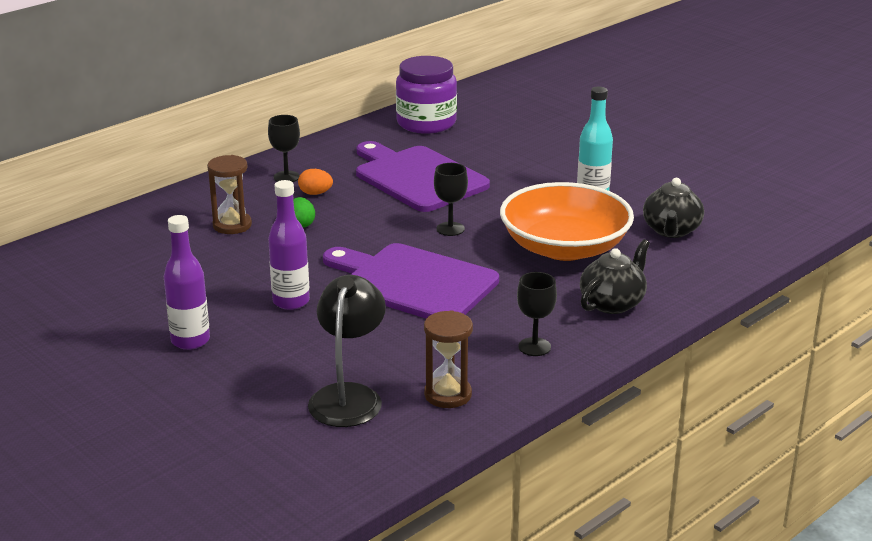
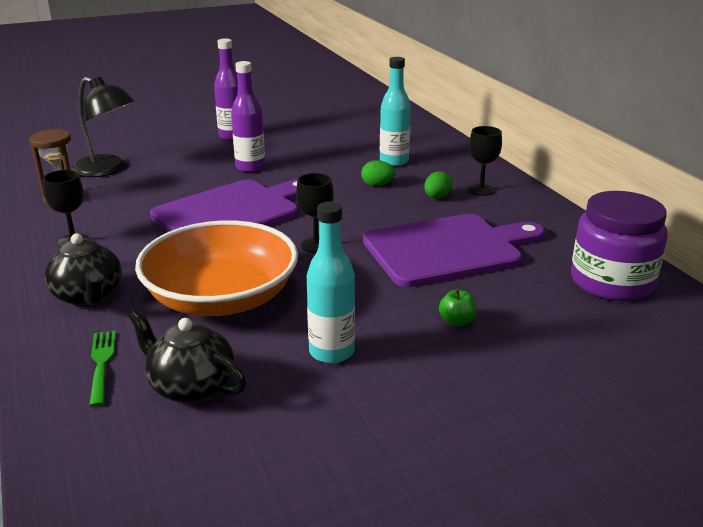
camera: 110 degrees right, 0 degrees up
(232, 225) = (394, 161): brown hourglass -> turquoise bottle
(315, 193) = (437, 197): orange egg -> green egg
(520, 164) = (457, 321): none -> green apple
(682, 267) = (102, 364): none -> green fork

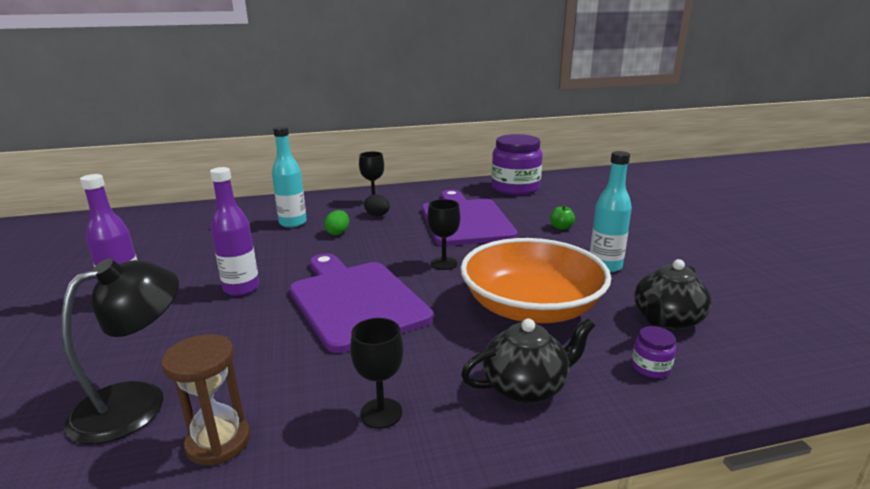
camera: 80 degrees left, 5 degrees down
(102, 364) = (651, 367): green fork -> purple jar
(437, 197) = (377, 215): green egg -> black egg

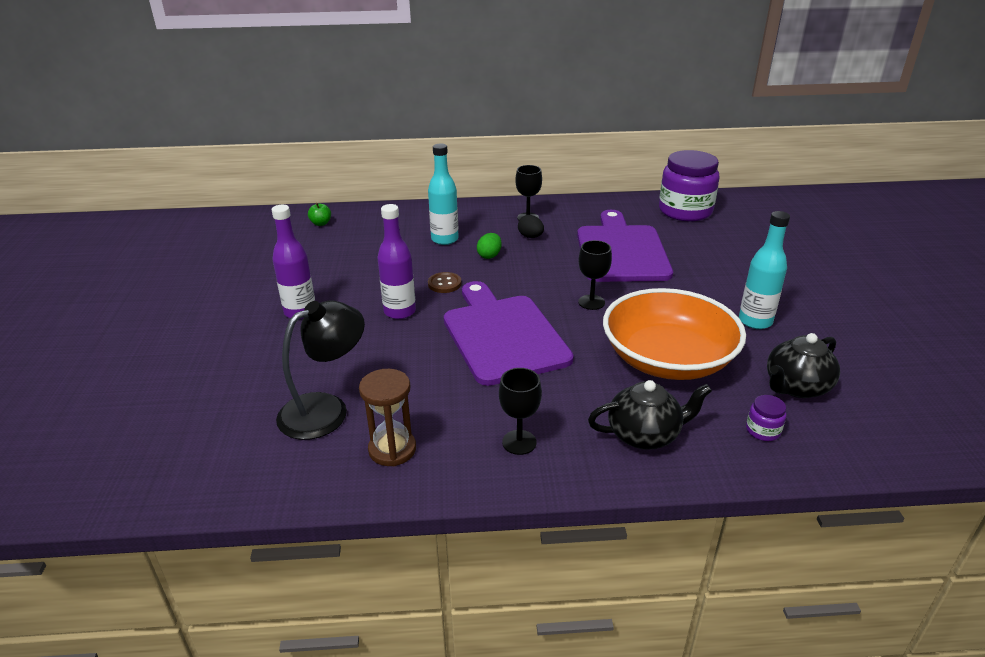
camera: 10 degrees right, 10 degrees up
(292, 259) = (444, 284): none -> brown button
(561, 227) = (722, 269): green apple -> green apple (321, 223)

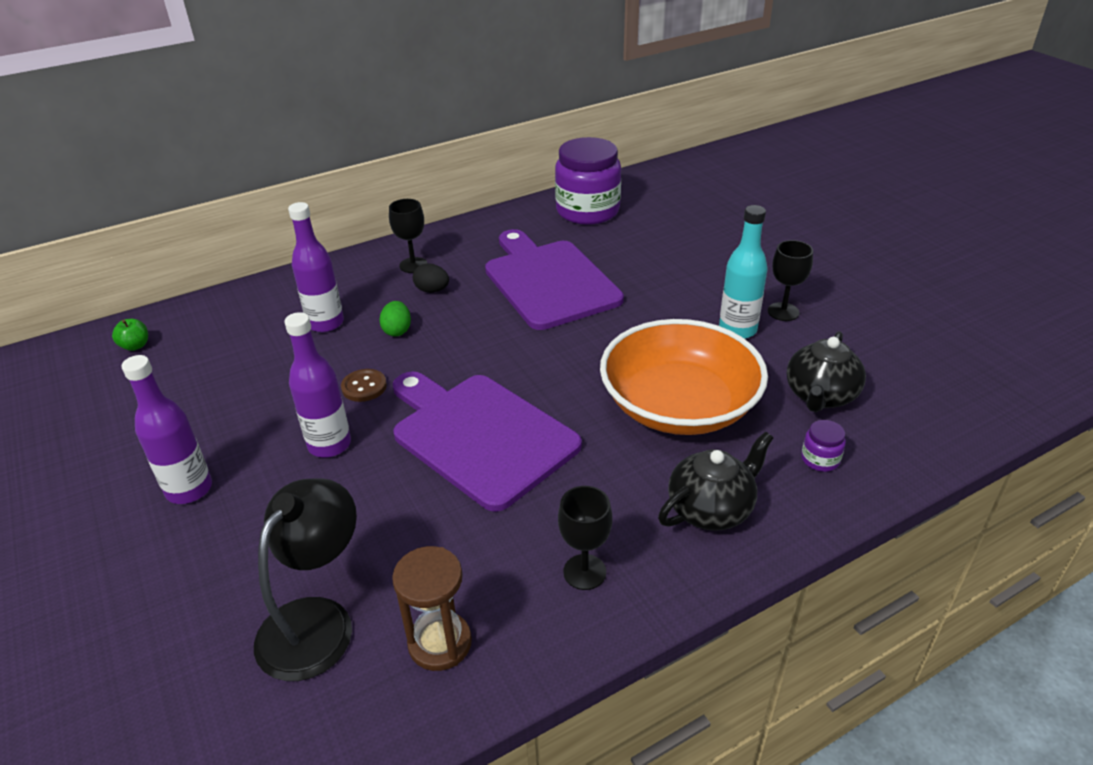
camera: 25 degrees left, 5 degrees up
(444, 239) = (325, 323): turquoise bottle -> purple bottle
(591, 302) = (555, 358): black goblet -> black goblet (783, 312)

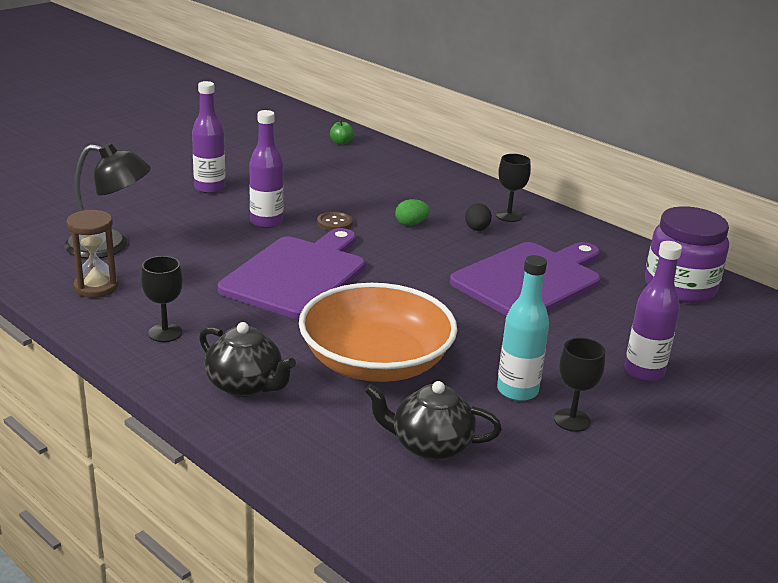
camera: 70 degrees right, 10 degrees down
(325, 323) = (404, 196): purple bottle -> purple bottle (644, 372)
(820, 459) = (330, 445): purple jar -> none

